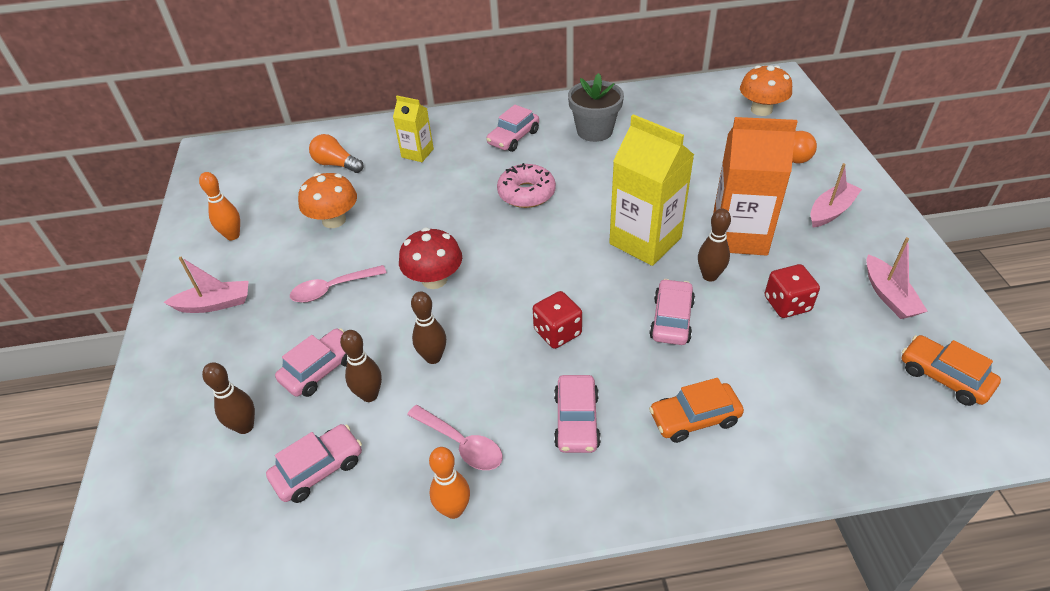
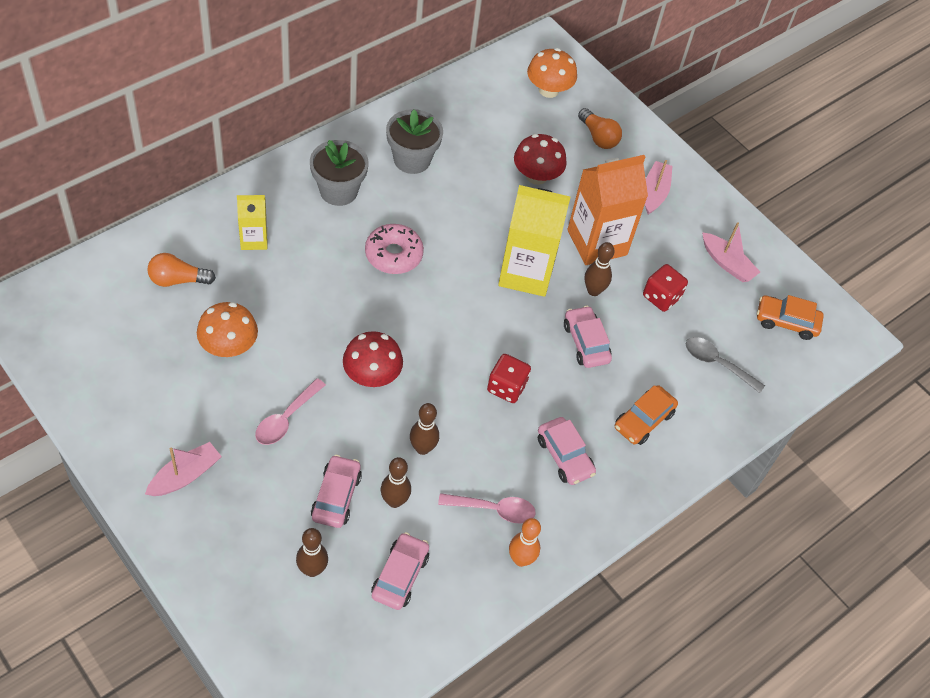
camera: 40 degrees left, 10 degrees up
(232, 235) = (137, 399): orange bowling pin -> none
(513, 138) = (338, 191): pink car -> grey flower pot
(707, 169) = (536, 176): none -> red mushroom
(824, 391) = (717, 363): none -> grey spoon

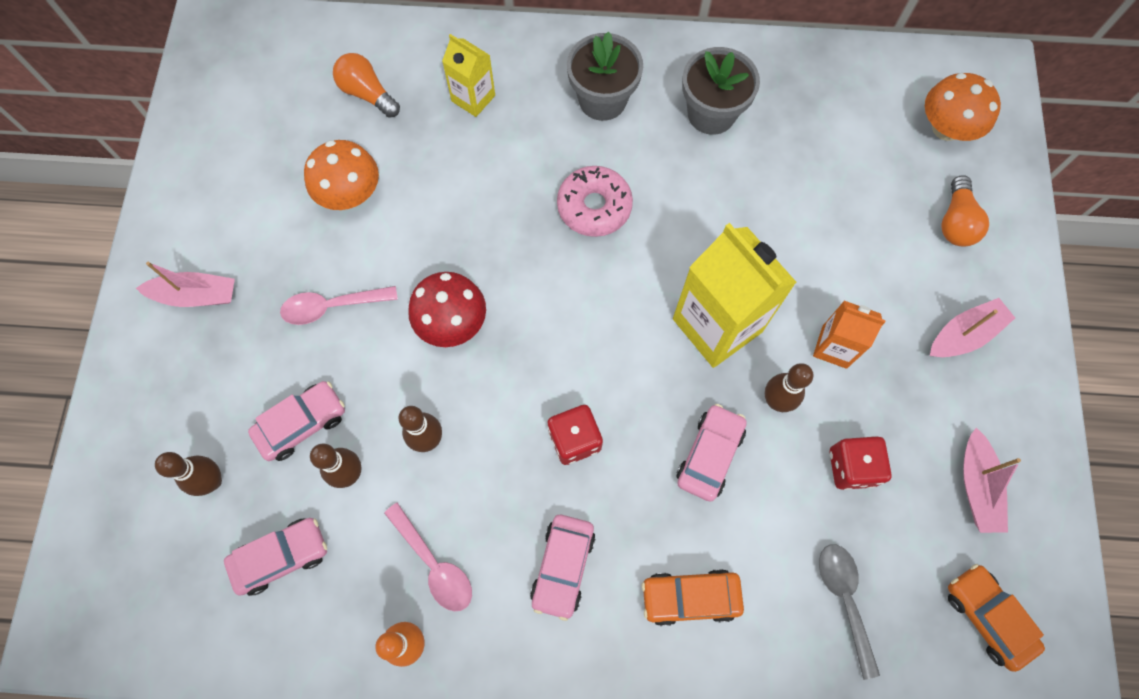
camera: 50 degrees right, 15 degrees up
(536, 176) = (835, 221): red mushroom -> none
(597, 242) = (834, 347): orange carton -> orange carton, size x0.54

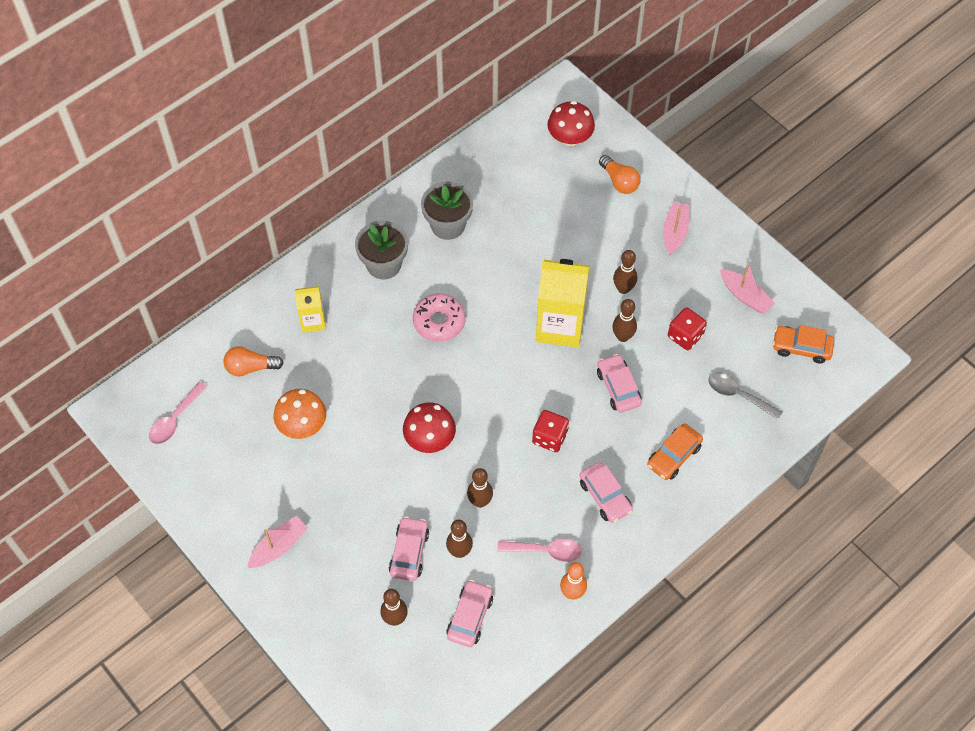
camera: 45 degrees left, 10 degrees down
(332, 306) = (359, 487): pink spoon -> pink spoon (175, 419)
(834, 347) = (623, 289): orange carton -> brown bowling pin
(946, 128) = (570, 138): orange mushroom -> red mushroom

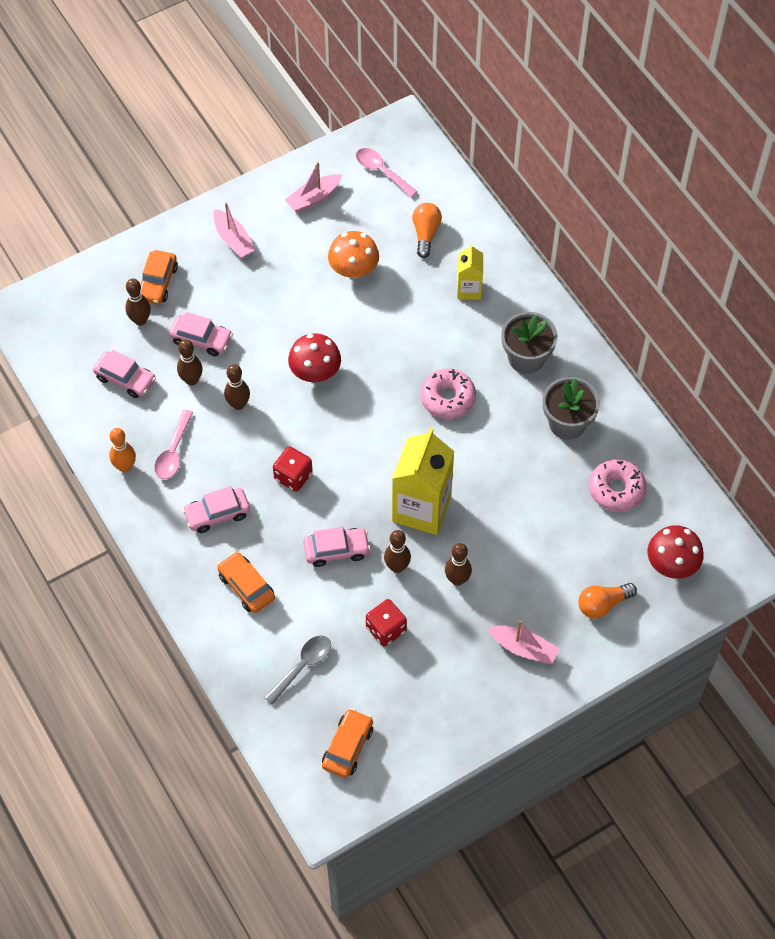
camera: 100 degrees right, 0 degrees up
(344, 612) = (157, 283): none -> orange car
(508, 182) = (616, 490): none -> pink donut
(745, 296) = (425, 703): pink boat -> pink boat (313, 198)

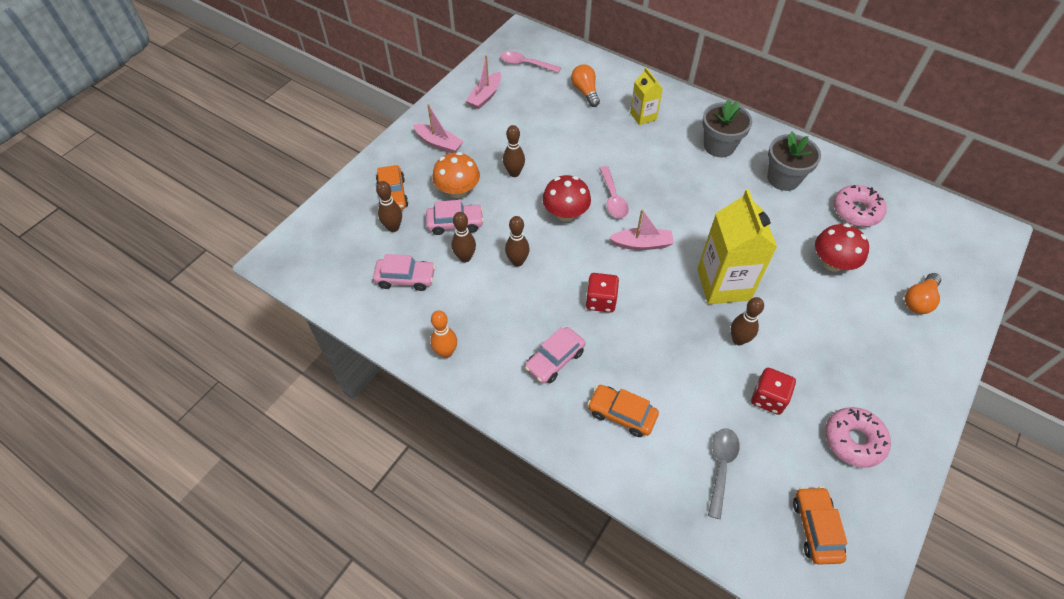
camera: 25 degrees left, 5 degrees down
(173, 452) = (483, 322): pink spoon -> pink spoon (613, 198)
(336, 550) = (678, 347): pink car -> none
(353, 269) = (547, 132): orange mushroom -> orange mushroom (458, 190)
(447, 398) = (682, 194): pink donut -> pink donut (853, 440)
(457, 579) = (794, 329): brown bowling pin -> brown bowling pin (514, 173)
(523, 648) = (890, 363): pink boat -> pink boat (642, 244)
(672, 564) = (941, 248): red mushroom -> red mushroom (832, 263)

